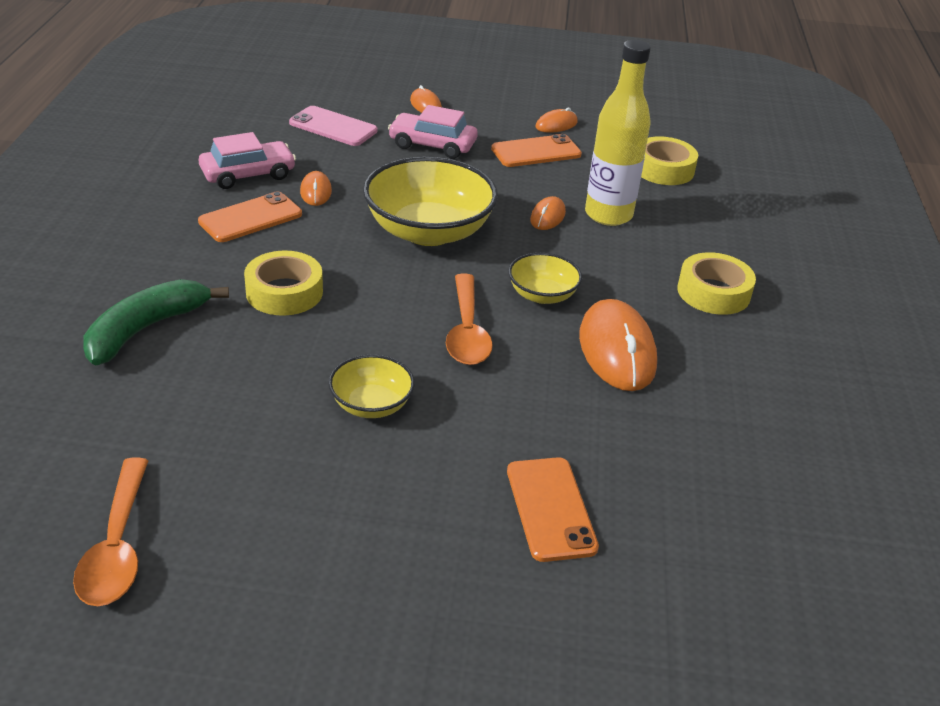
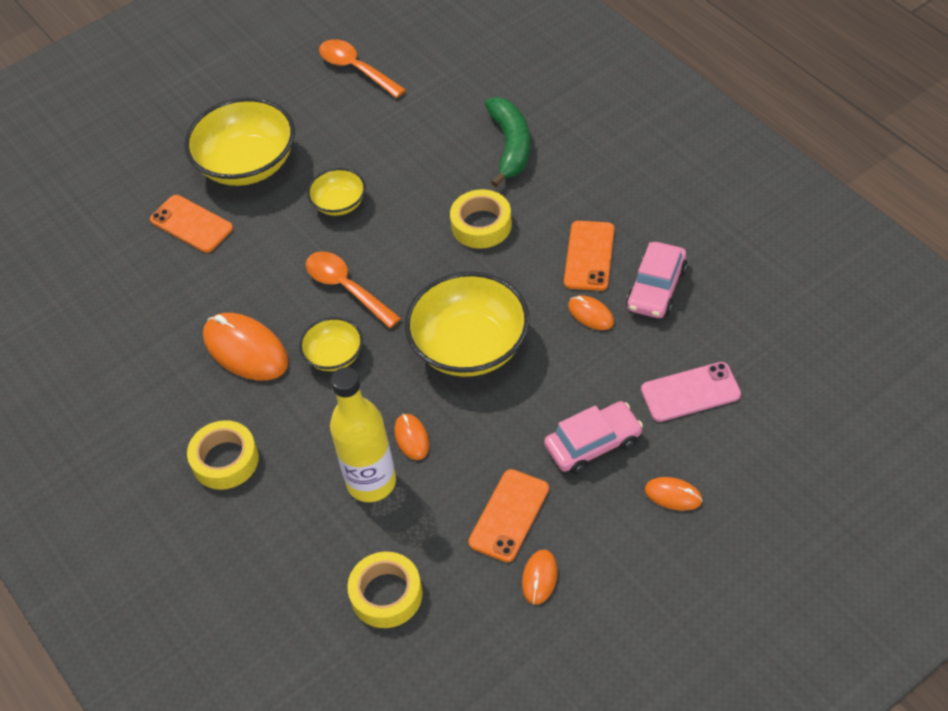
camera: 145 degrees right, 15 degrees up
(406, 530) = (247, 164): none -> yellow bowl

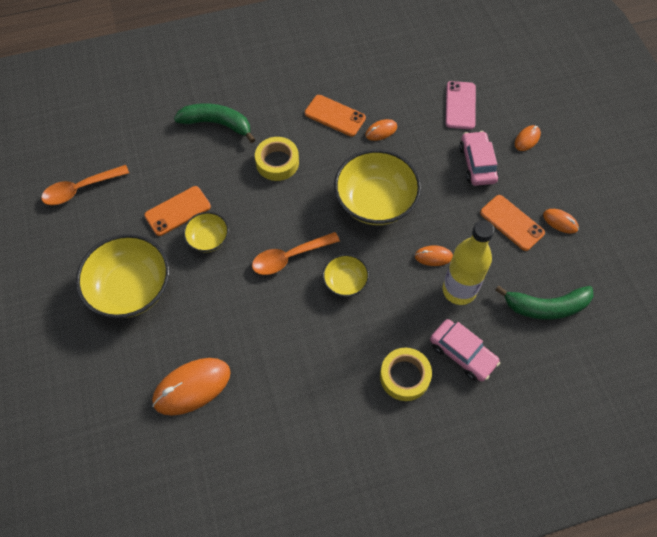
camera: 75 degrees left, 10 degrees up
(191, 224) = (169, 344): orange phone -> orange phone (178, 211)
(245, 350) = (313, 337): orange mouse -> orange mouse (192, 387)
(386, 594) = (546, 306): yellow tape -> green banana
(656, 288) = (377, 93): pink car -> pink car (462, 353)

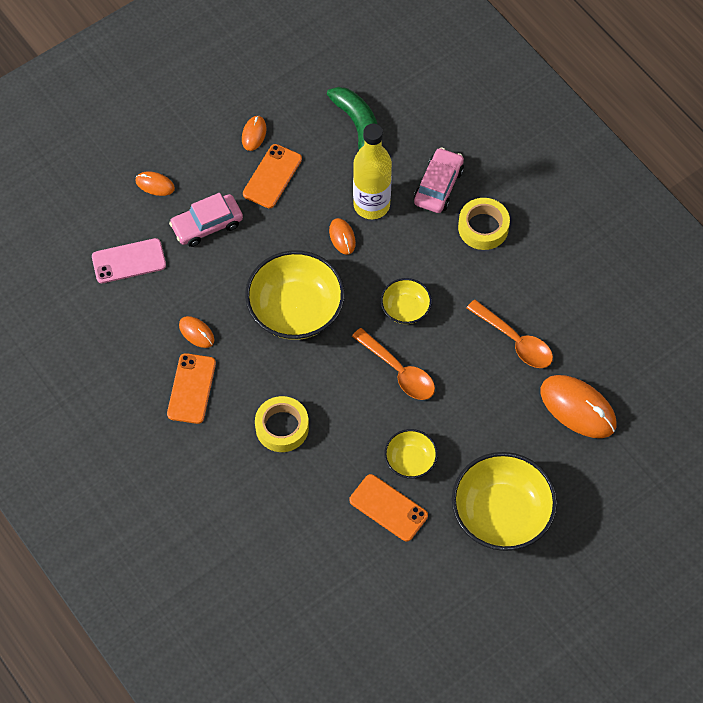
camera: 110 degrees left, 0 degrees up
(80, 189) = (402, 631): orange spoon -> orange spoon (515, 341)
(217, 124) = (251, 515): green banana -> none

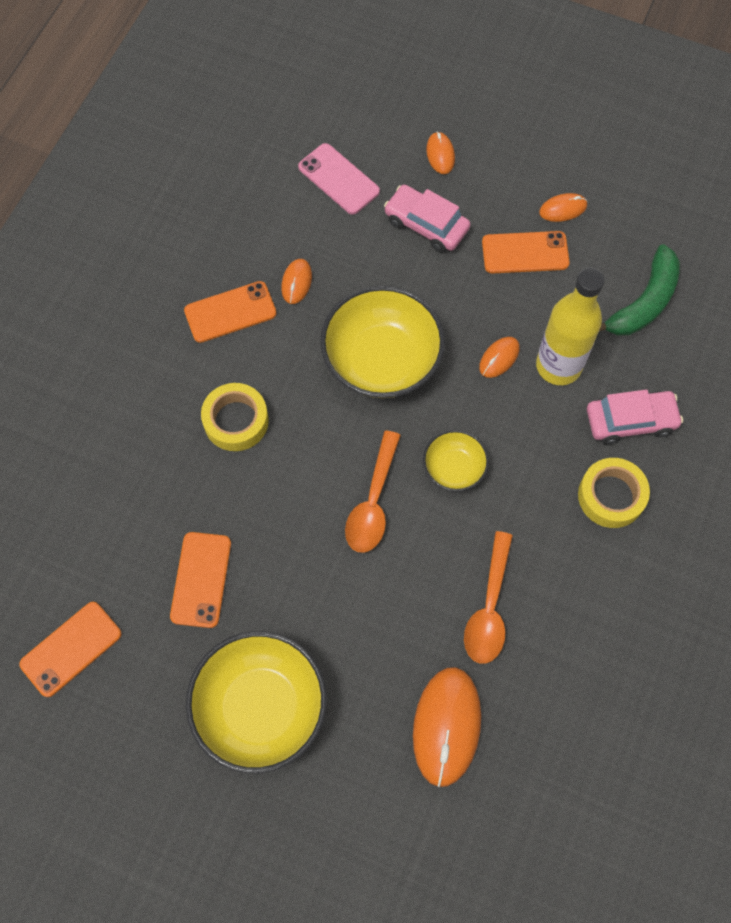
camera: 60 degrees right, 5 degrees up
(388, 616) = (71, 649): none -> orange phone
(410, 461) = (271, 572): yellow bowl -> none

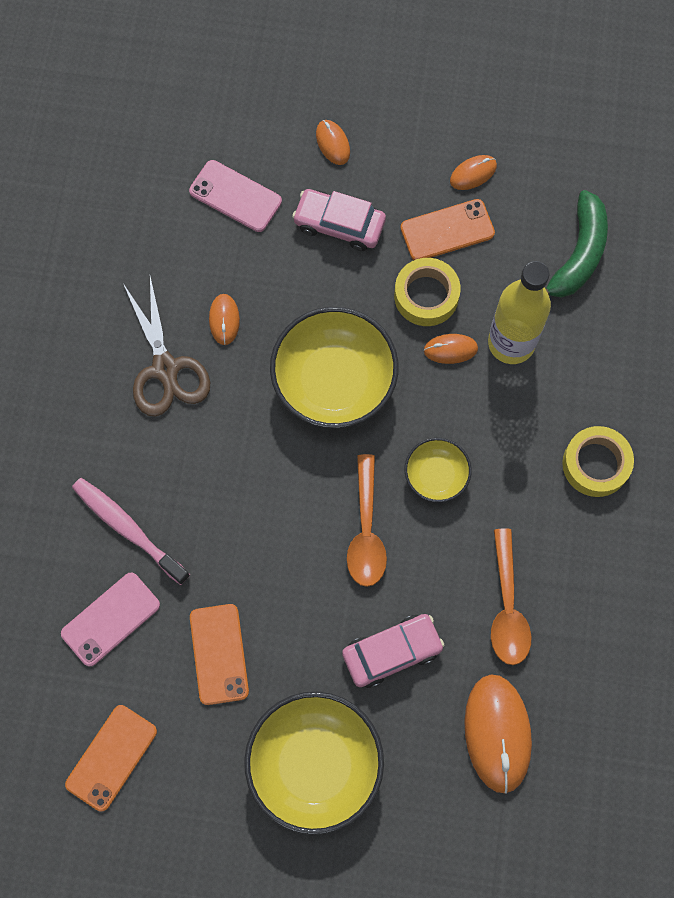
camera: 15 degrees left, 5 degrees up
(111, 521) = (111, 619): none -> pink phone
(152, 444) = (127, 528): none -> pink toothbrush
(230, 312) = (165, 369): orange phone -> brown scissors
(236, 421) = (205, 483): yellow tape -> yellow tape (426, 296)
(499, 358) = (450, 349): orange mouse -> orange mouse turned 60 degrees clockwise
(630, 421) = (595, 382): pink car -> pink car (392, 652)

